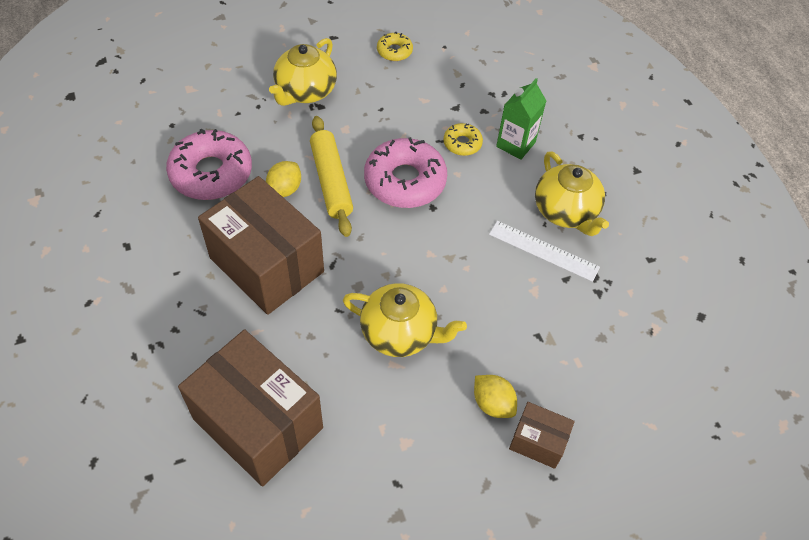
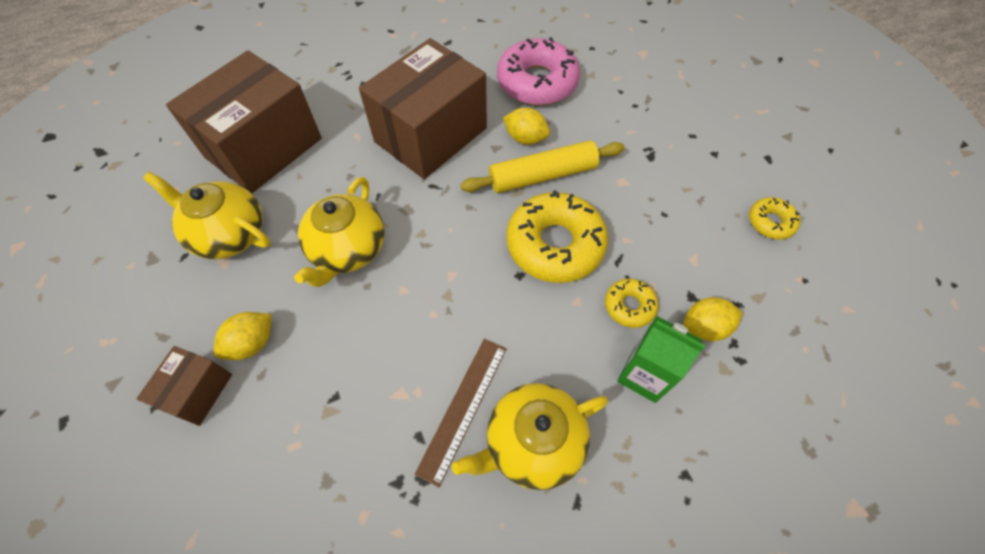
camera: 90 degrees right, 5 degrees up
(305, 91) = (669, 141): yellow teapot -> yellow teapot (229, 234)
(405, 181) = (555, 244): pink donut -> yellow donut
(480, 106) = (704, 327): none -> yellow lemon
(543, 250) = (463, 408): white ruler -> brown ruler

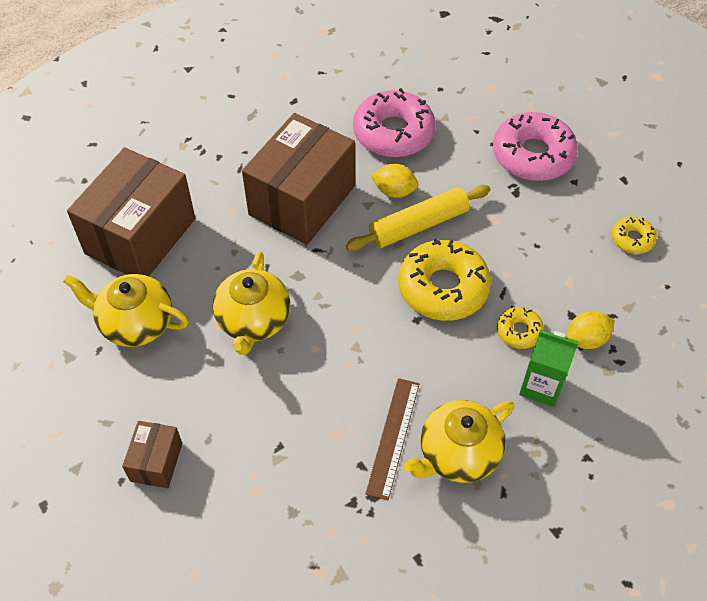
camera: 10 degrees left, 5 degrees down
(252, 343) = (191, 415): yellow lemon -> none
(674, 121) = (533, 155): none -> pink donut

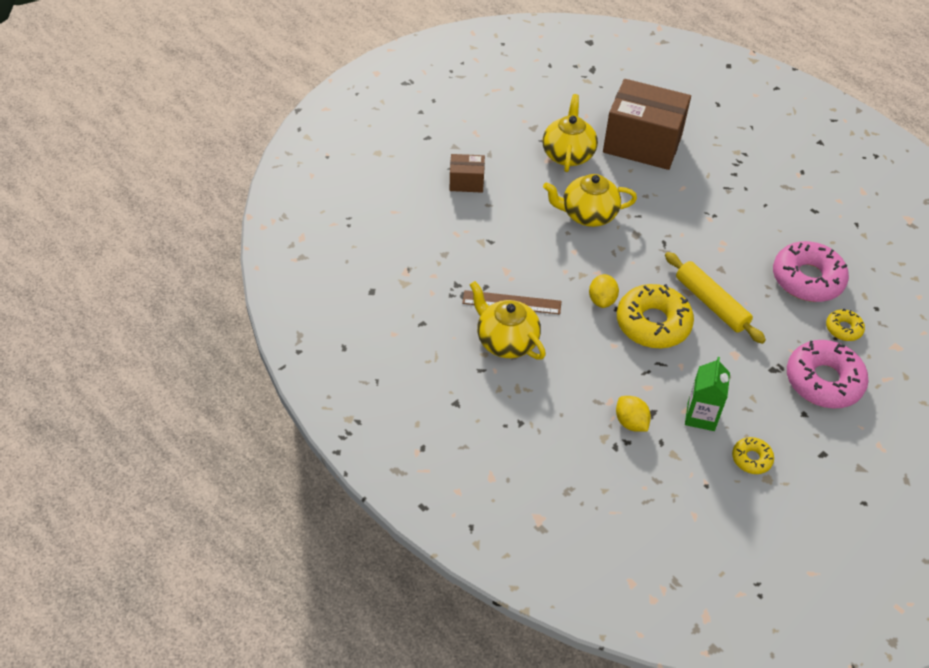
camera: 80 degrees right, 5 degrees down
(302, 200) = (709, 228): brown box -> none
(394, 191) = (741, 285): yellow lemon -> yellow lemon (602, 300)
(519, 331) = (625, 375): yellow donut -> yellow donut (843, 329)
(541, 386) = (577, 391): green carton -> green carton (701, 416)

